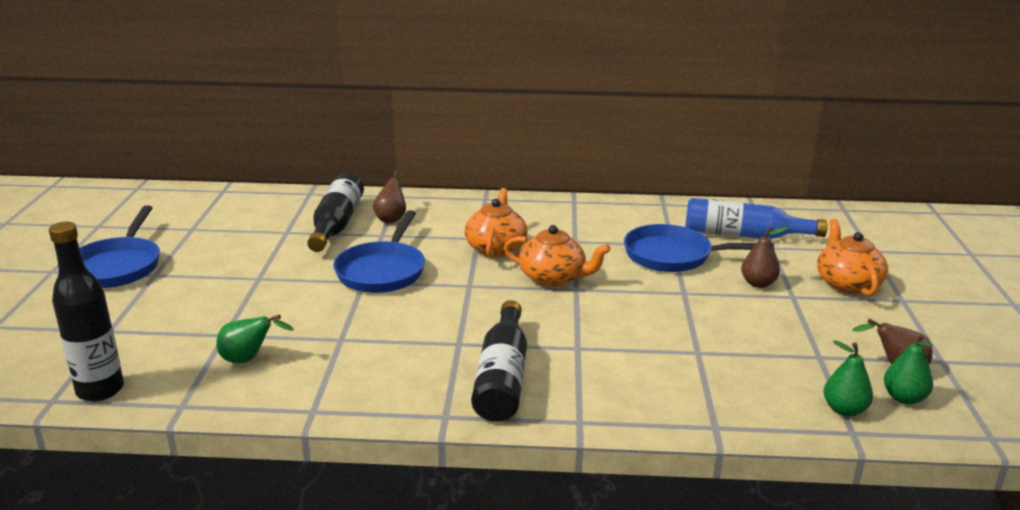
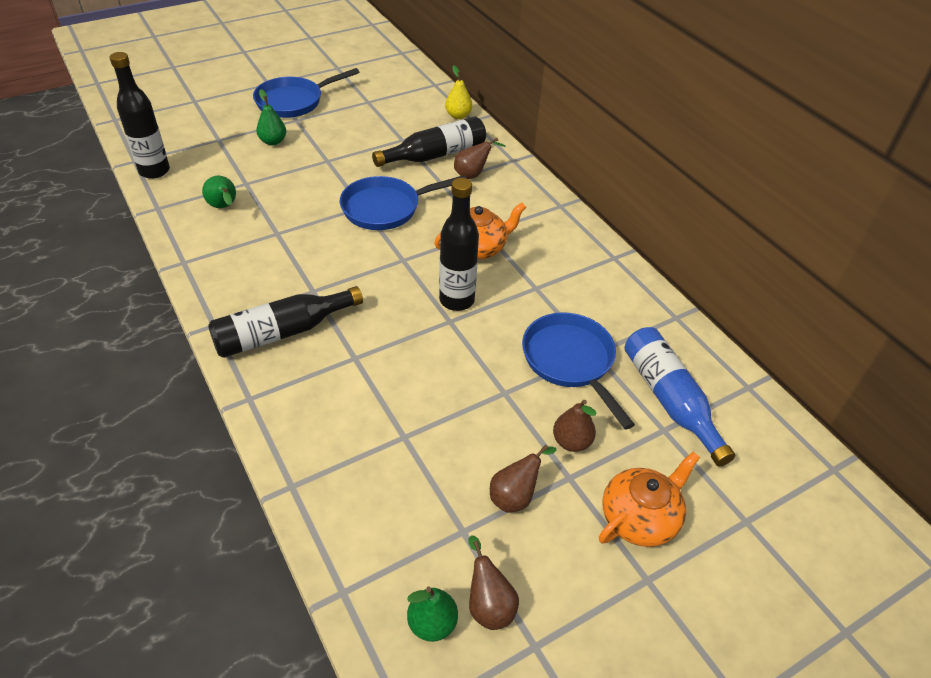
camera: 55 degrees right, 20 degrees up
(292, 196) = (458, 116): none -> yellow pear
(553, 278) = (456, 300): orange teapot -> black bottle
(797, 323) = (515, 496): none -> brown pear
(844, 410) = (377, 576): green pear -> green pear (273, 141)

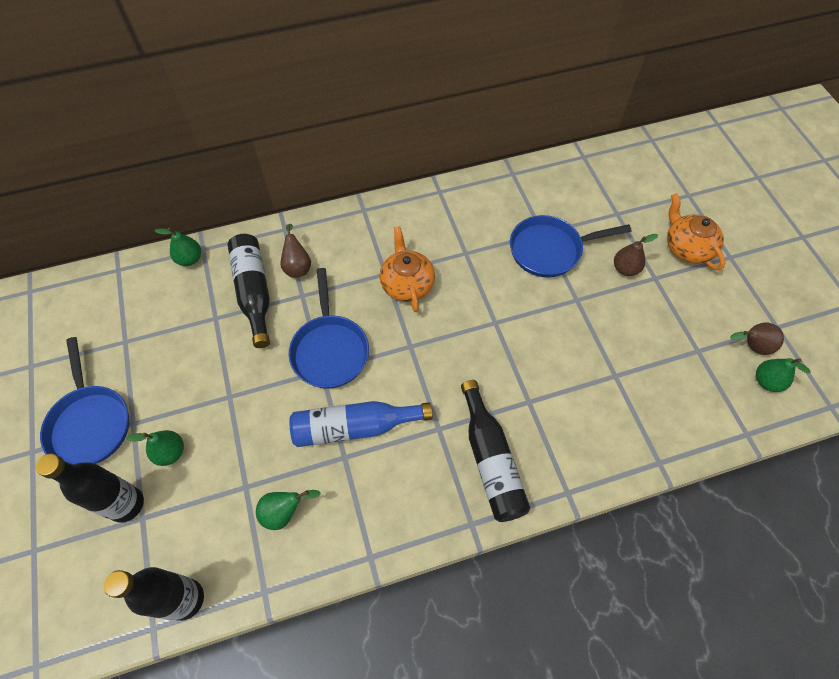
camera: 75 degrees left, 15 degrees up
(456, 300) = (471, 312): black bottle -> black bottle (126, 504)
(458, 116) = (190, 259): yellow pear -> green pear
(515, 496) = (670, 313): brown pear -> none
(669, 399) = (591, 202): blue bottle -> blue bottle (354, 427)

